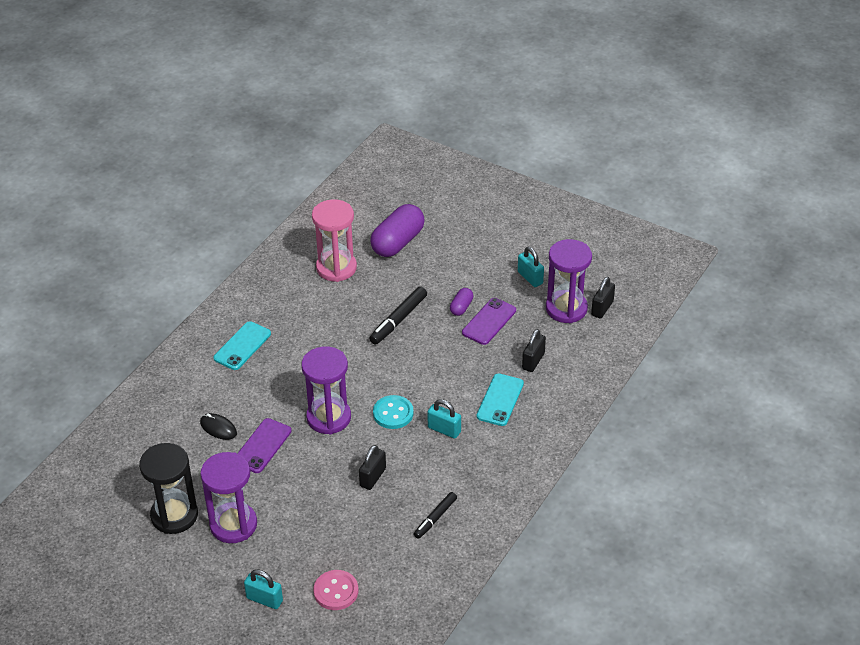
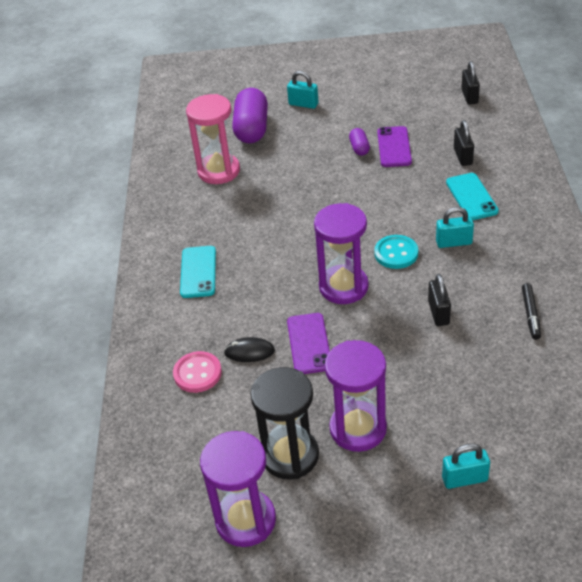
camera: 30 degrees left, 0 degrees up
(336, 591) = (520, 429): pink button -> pink button (197, 373)
(398, 320) = (317, 182): black marker -> none
(530, 278) = (389, 103): turquoise padlock -> turquoise padlock (303, 104)
(566, 308) = (443, 109): purple hourglass -> purple hourglass (245, 520)

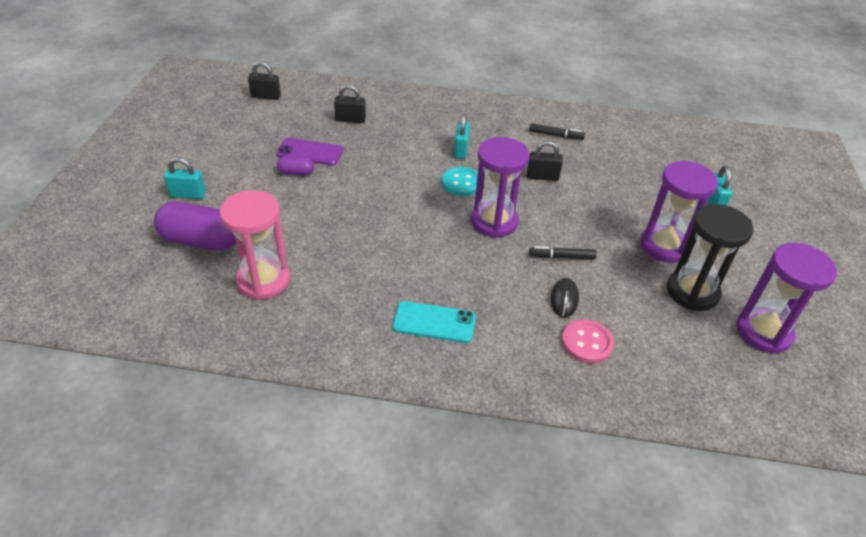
camera: 85 degrees left, 0 degrees up
(303, 104) = (188, 194): turquoise padlock -> turquoise padlock turned 60 degrees clockwise
(309, 343) = (561, 257): purple phone -> black marker
(471, 197) = (407, 128): turquoise phone -> none

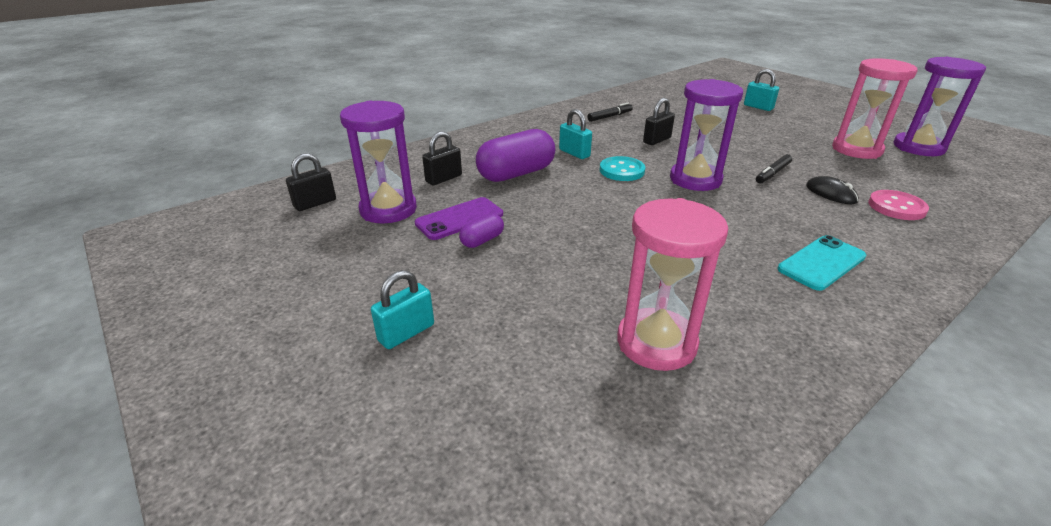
camera: 45 degrees left, 10 degrees down
(201, 241) = (520, 362): purple capsule -> purple capsule (516, 174)
(664, 246) = (793, 137): purple hourglass -> purple hourglass (388, 209)
(692, 292) = (856, 149): black hourglass -> pink hourglass

